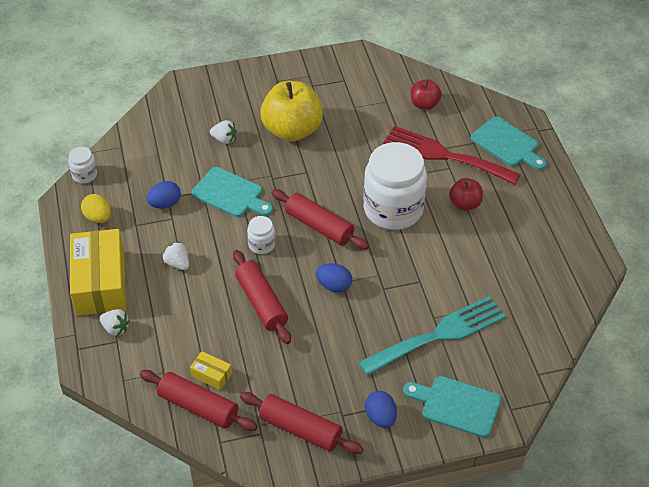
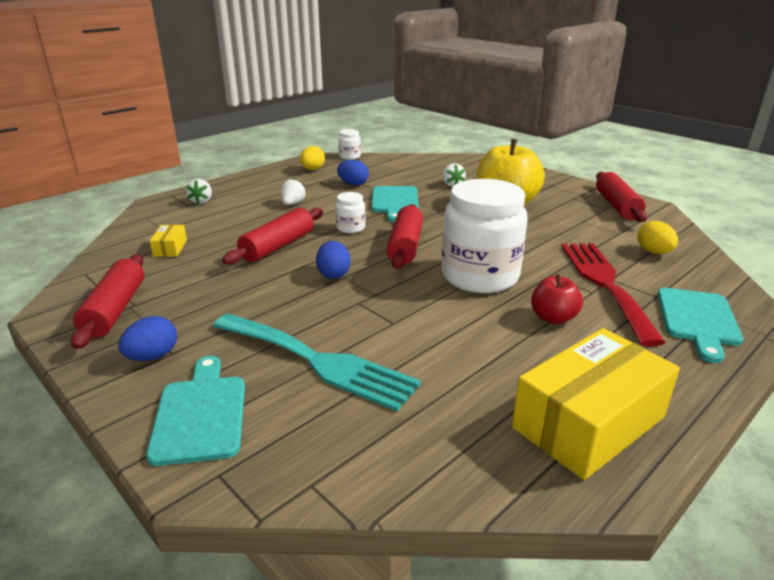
camera: 60 degrees right, 20 degrees down
(100, 283) = (246, 185): yellow box -> yellow box (588, 422)
(198, 407) = (127, 252): red rolling pin -> red rolling pin (617, 206)
(424, 104) = (653, 252): red apple -> yellow egg

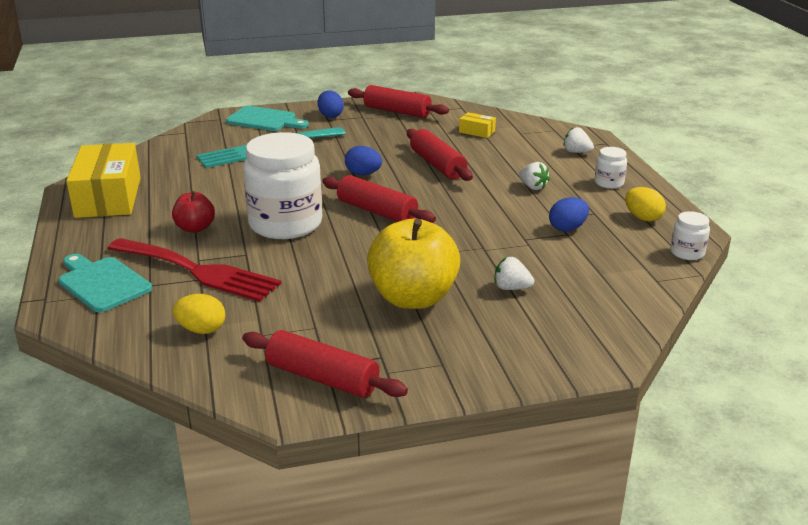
camera: 120 degrees right, 0 degrees up
(350, 228) = (443, 199): white jar -> white jar (609, 183)
(394, 202) = (488, 236): turquoise cutting board -> none

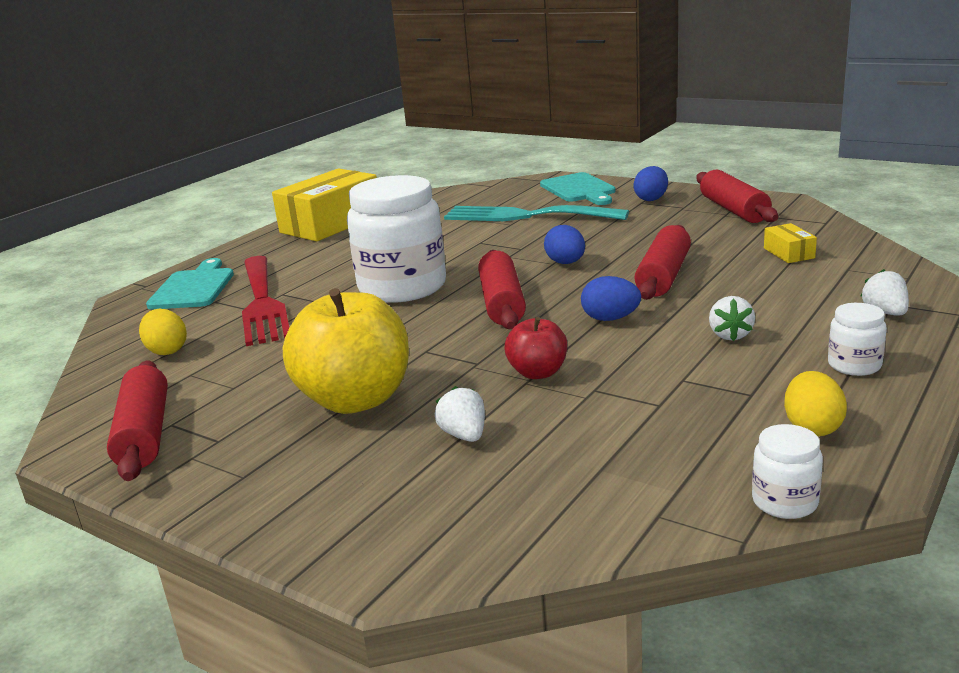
camera: 50 degrees right, 5 degrees down
(195, 228) = (333, 267): red apple -> red apple (538, 373)
(567, 228) = (673, 398): blue egg -> blue egg (610, 319)

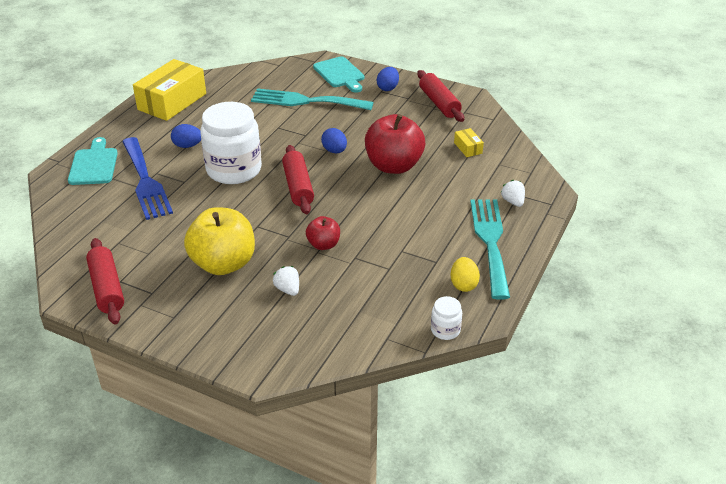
camera: 10 degrees left, 15 degrees up
(167, 351) = (96, 223): yellow egg -> none
(262, 303) = (145, 181): red fork -> blue fork
(610, 319) = (362, 202): blue egg -> blue egg (187, 146)
(663, 276) = (393, 166): red rolling pin -> red apple
(730, 335) = (428, 217): white strawberry -> none
(854, 365) = (490, 242): white jar -> turquoise fork

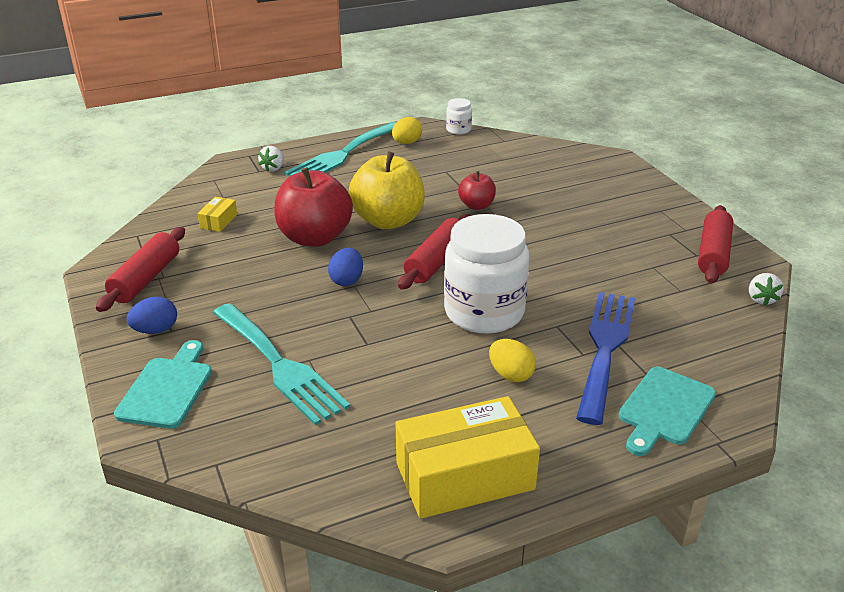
camera: 140 degrees left, 5 degrees down
(187, 146) = (511, 375): blue egg -> yellow egg
(223, 264) = (583, 228): yellow apple -> yellow apple (388, 221)
(288, 289) = (544, 190): white strawberry -> white strawberry (761, 299)

